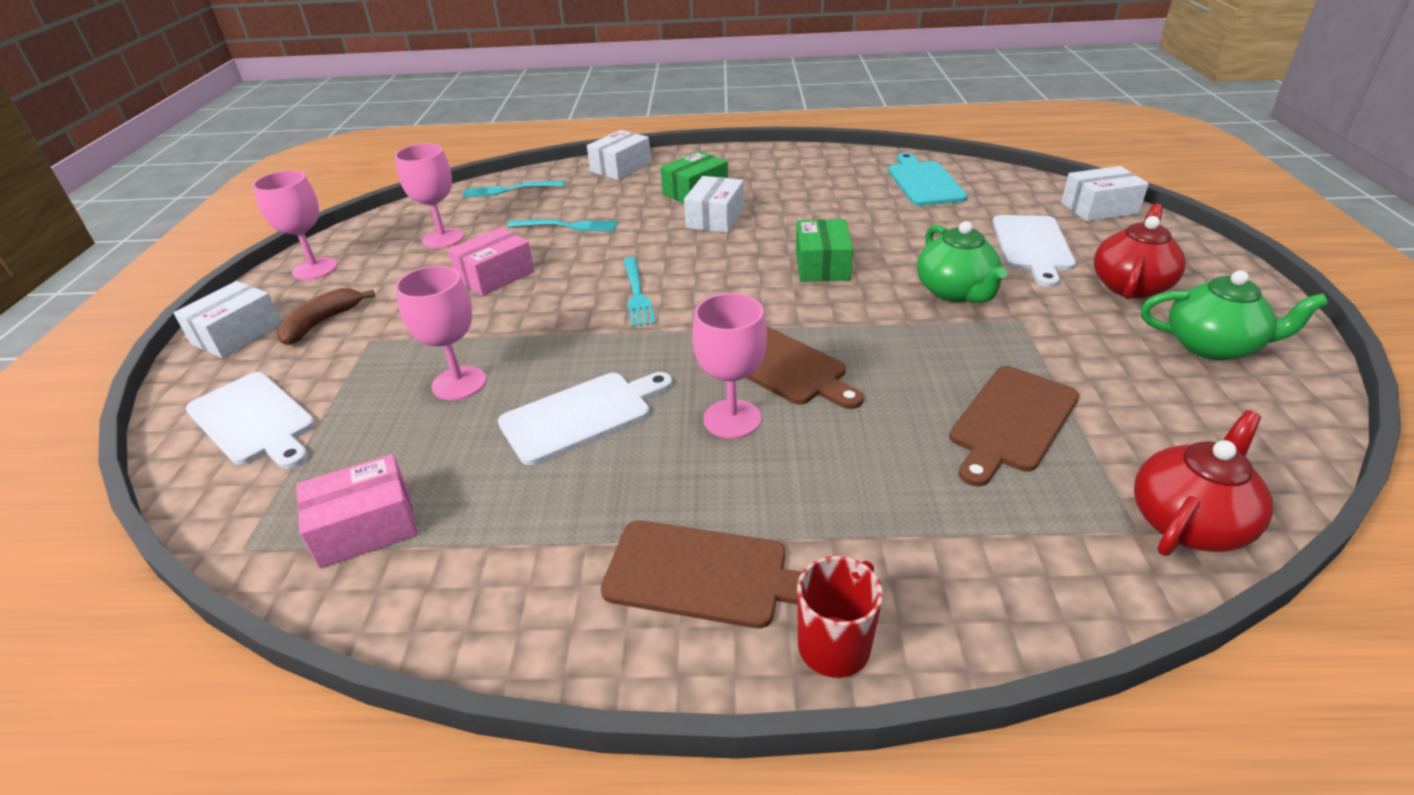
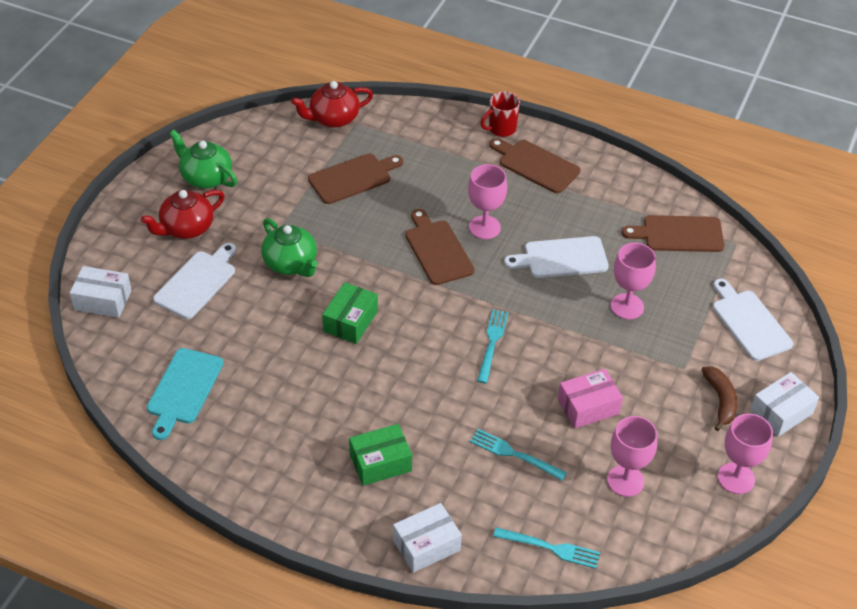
camera: 160 degrees left, 10 degrees up
(321, 323) = (720, 401): brown banana -> brown banana turned 60 degrees counterclockwise
(365, 527) = (679, 234): pink box -> brown cutting board
(715, 218) = (388, 412): white box -> none
(955, 292) = (291, 264): green teapot -> green teapot turned 135 degrees clockwise

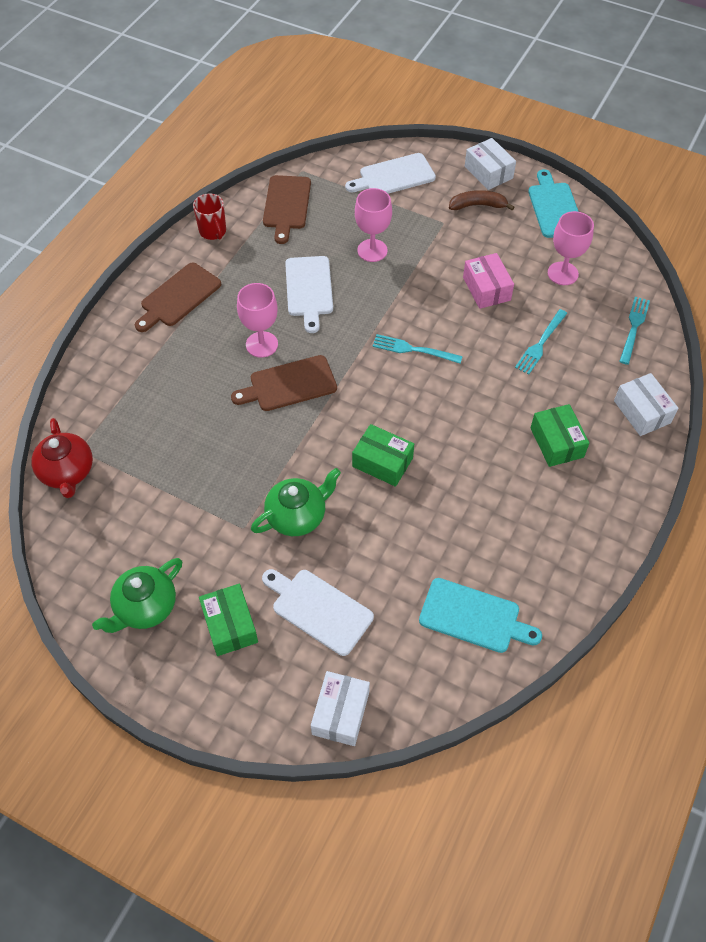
camera: 85 degrees left, 10 degrees up
(186, 228) = (230, 625): red teapot -> green box
(353, 178) = (171, 455): brown cutting board -> none
(501, 129) = (118, 320): red mug -> red mug (213, 231)
(736, 478) = (554, 208): pink goblet -> turquoise cutting board

